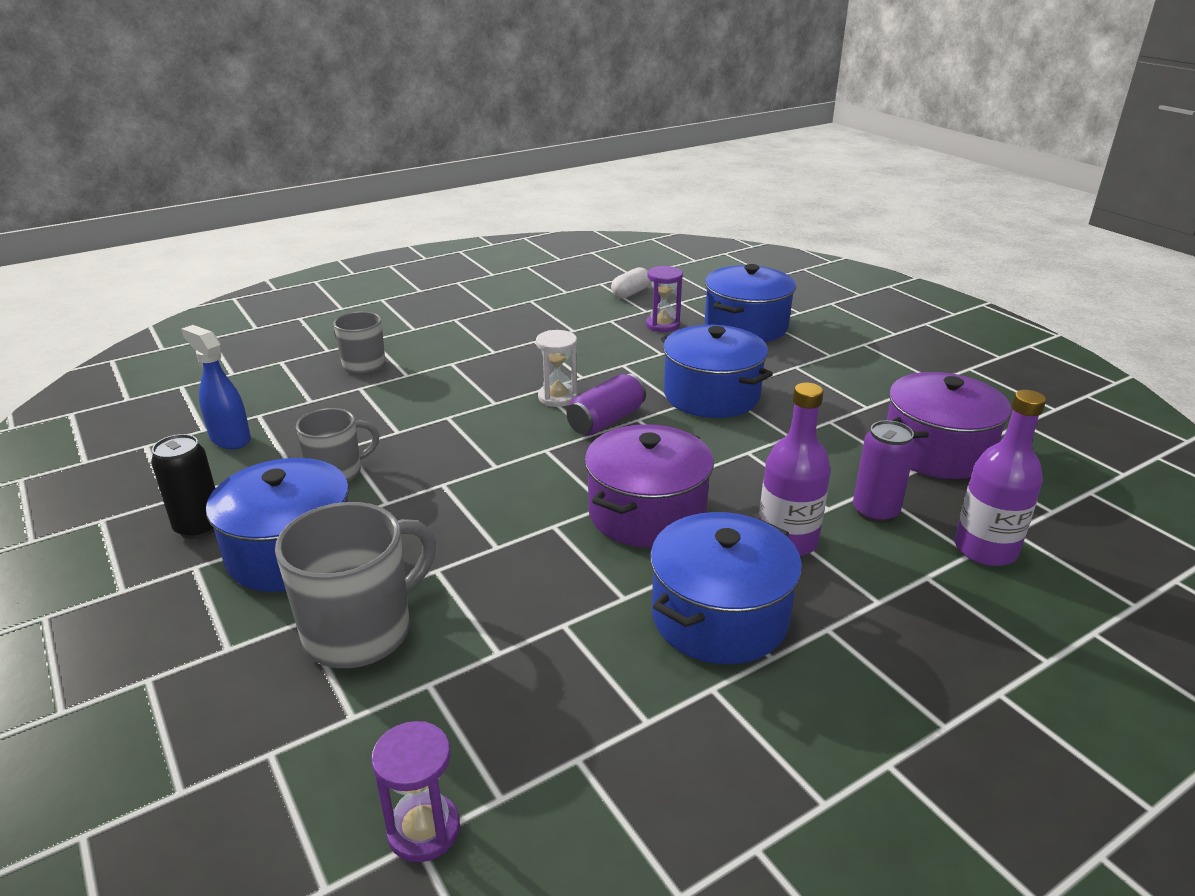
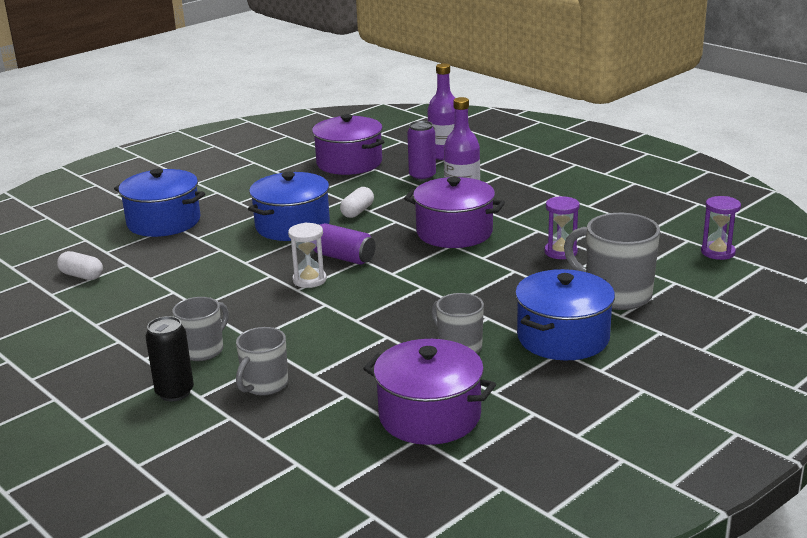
camera: 100 degrees left, 5 degrees down
(199, 527) = (559, 384): black can -> black can (175, 392)
(230, 439) = (429, 416): blue spray bottle -> purple pot
(448, 341) = (203, 350): none -> grey mug
(662, 325) = (161, 254): purple hourglass -> purple hourglass (560, 252)
(719, 617) = (537, 207): blue pot -> none
(744, 442) = (357, 211): none -> white capsule

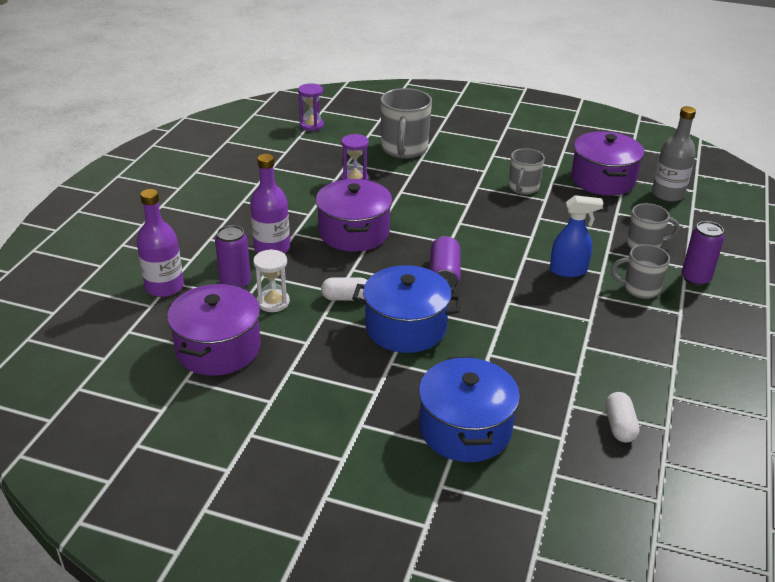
camera: 120 degrees left, 10 degrees up
(175, 392) = (695, 279): black can -> purple can
(277, 320) = (568, 270): none -> blue spray bottle
(309, 280) = (496, 278): white hourglass -> white hourglass (273, 302)
(346, 457) = (667, 194): none -> grey bottle
(563, 337) = (476, 157): blue pot -> none

